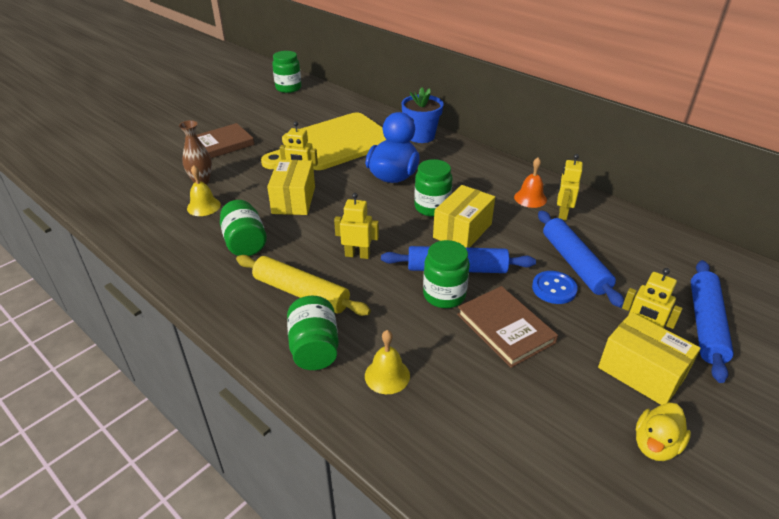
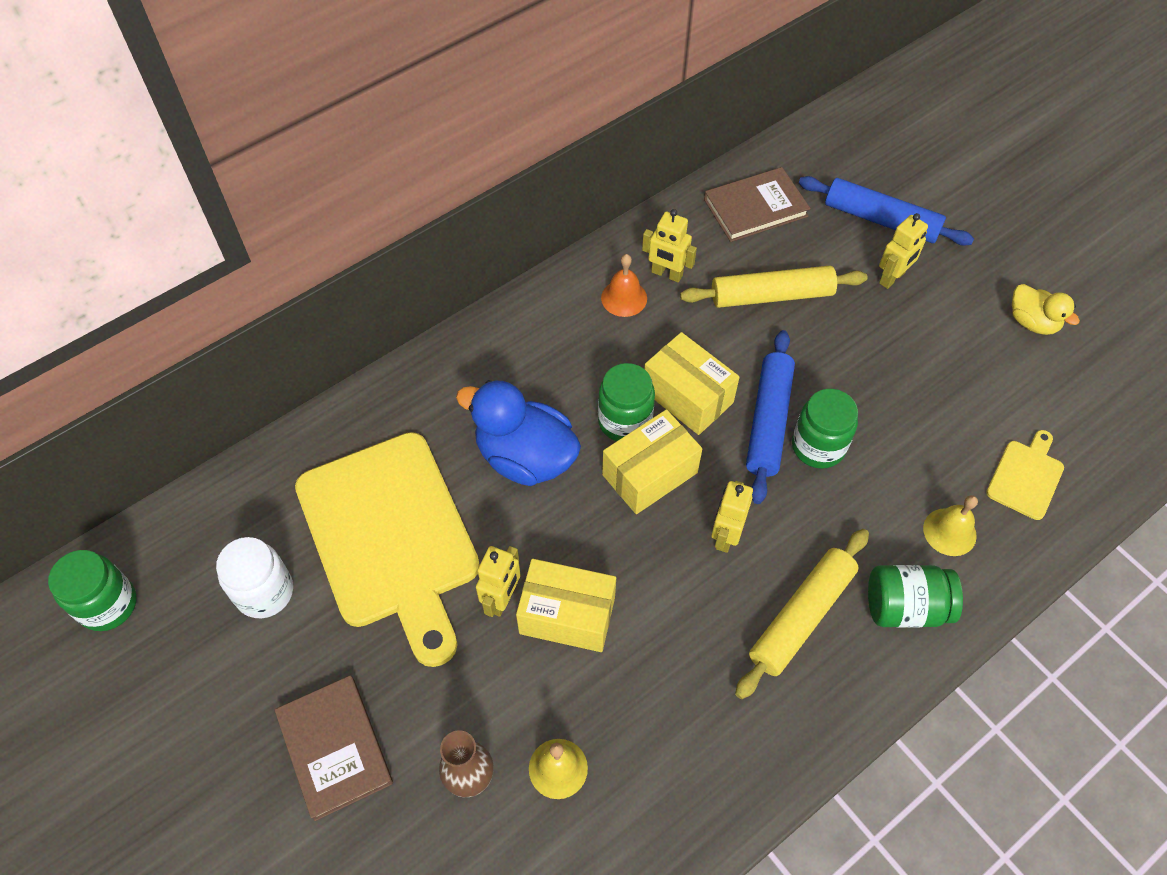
camera: 80 degrees left, 20 degrees up
(245, 243) = (676, 694): green jar -> none
(298, 118) = (265, 592): none -> white jar
(421, 136) = (406, 395): blue flower pot -> none
(460, 434) = (1026, 476): none -> yellow cutting board
(505, 328) = (879, 397): brown book -> brown book (755, 208)
(554, 288) = (815, 330): blue button -> none
(574, 264) = (771, 296): blue rolling pin -> yellow rolling pin
(641, 372) = (945, 299): yellow box -> yellow box (649, 473)

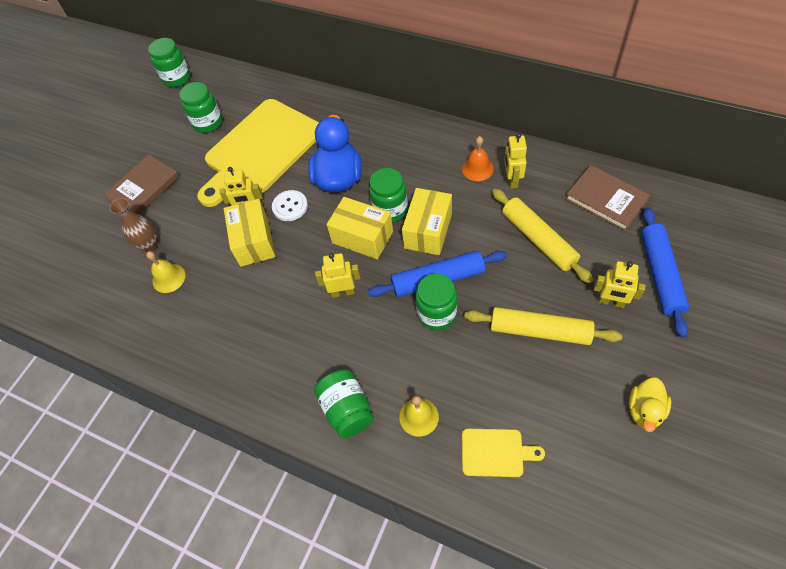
camera: 70 degrees right, 0 degrees up
(265, 592) = (208, 122): white jar -> green jar
(534, 541) = (290, 206): none -> white button
(801, 616) = (310, 353): yellow rolling pin -> yellow rolling pin (539, 331)

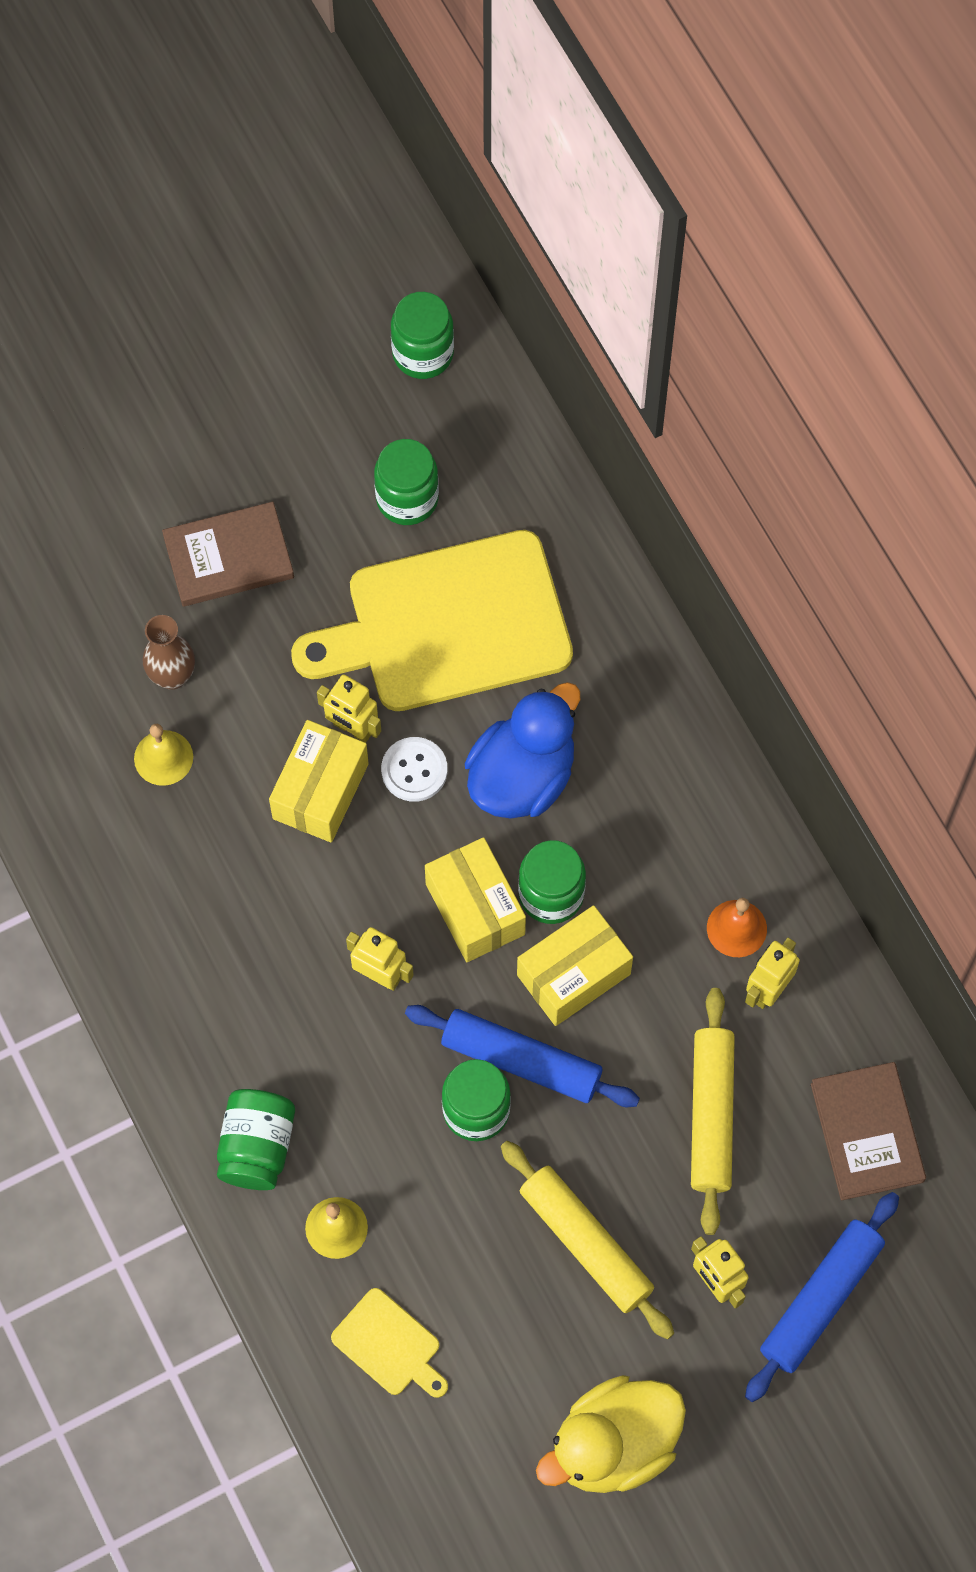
camera: 30 degrees right, 10 degrees up
(644, 410) = (613, 1444): yellow duck -> yellow duck, size x1.75

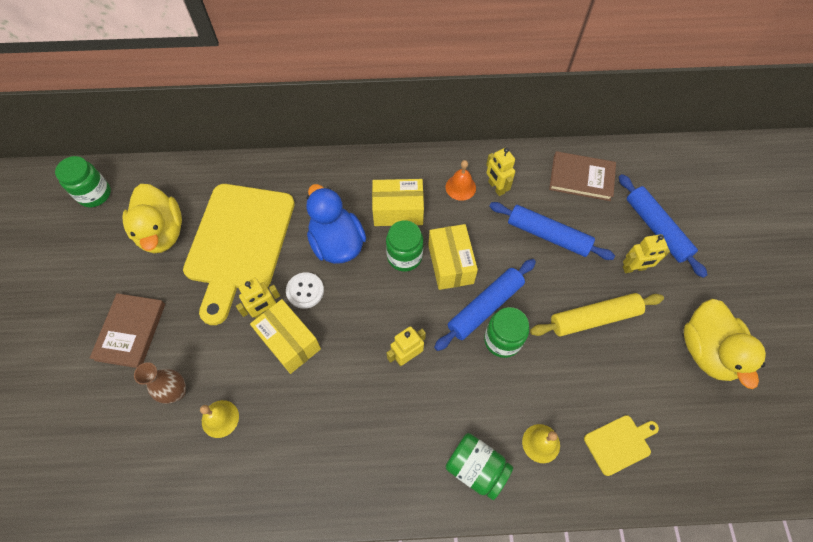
camera: 65 degrees left, 5 degrees down
(407, 499) = (162, 233): green jar -> yellow duck
(475, 909) = (394, 294): yellow box -> yellow box (398, 211)
(711, 1114) = (548, 235): yellow rolling pin -> blue rolling pin

